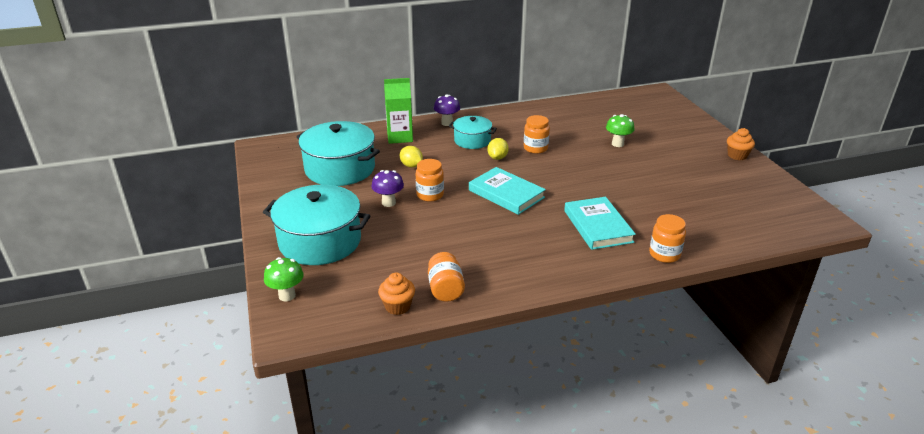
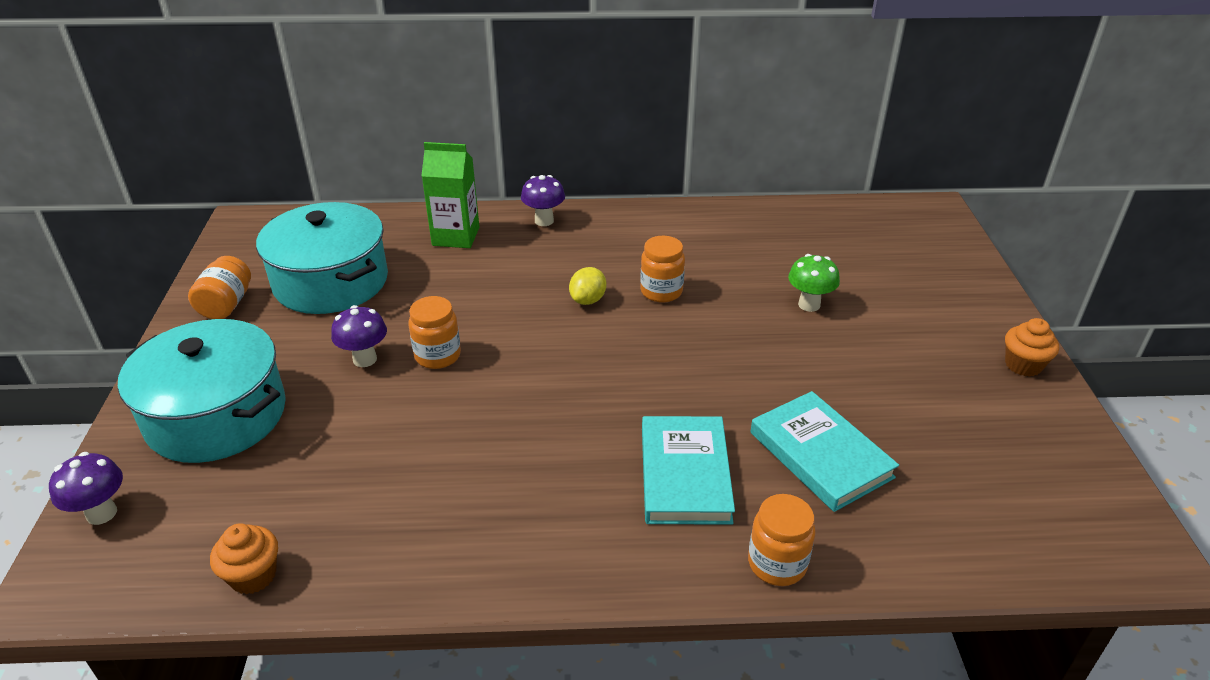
camera: 15 degrees right, 5 degrees up
(287, 295) = (101, 513): green mushroom -> purple mushroom
(411, 166) = (442, 293): yellow lemon -> none
(445, 289) = (350, 556): orange jar -> orange jar (226, 305)
(472, 140) = (565, 260): turquoise pot -> none
(506, 194) = (562, 375): turquoise book -> turquoise book (820, 455)

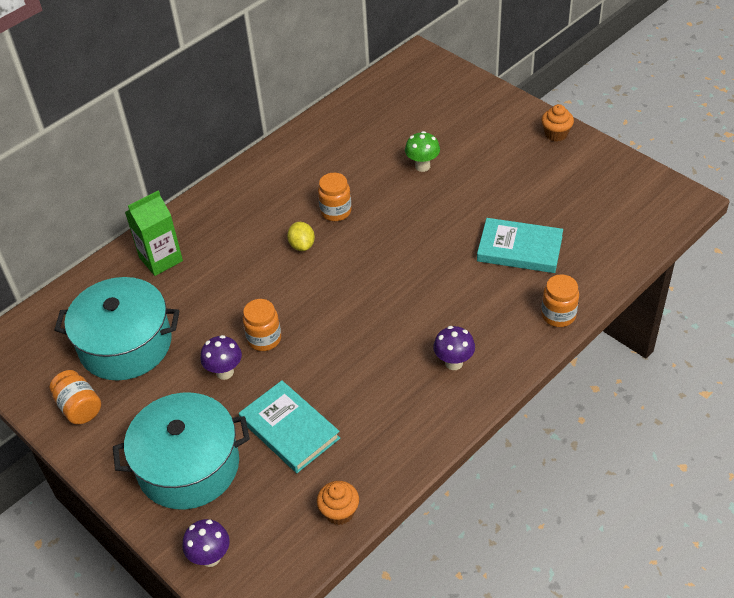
camera: 40 degrees left, 10 degrees up
(544, 221) = (202, 210): purple mushroom -> purple mushroom (454, 363)
(684, 474) = (472, 305): turquoise book -> turquoise book (289, 429)

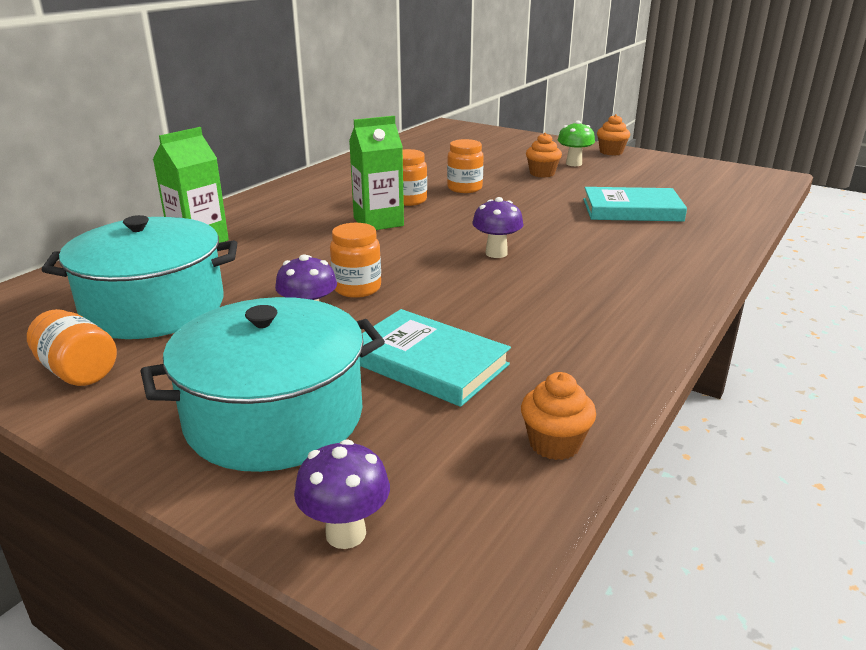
camera: 15 degrees left, 20 degrees down
(302, 245) = (378, 222): yellow lemon -> green carton
(422, 166) = (489, 172): green mushroom -> green mushroom (574, 164)
(454, 363) = (621, 288): purple mushroom -> purple mushroom (496, 253)
(470, 173) = (542, 173): none -> orange cupcake
(558, 315) = (715, 246): orange jar -> orange jar (464, 188)

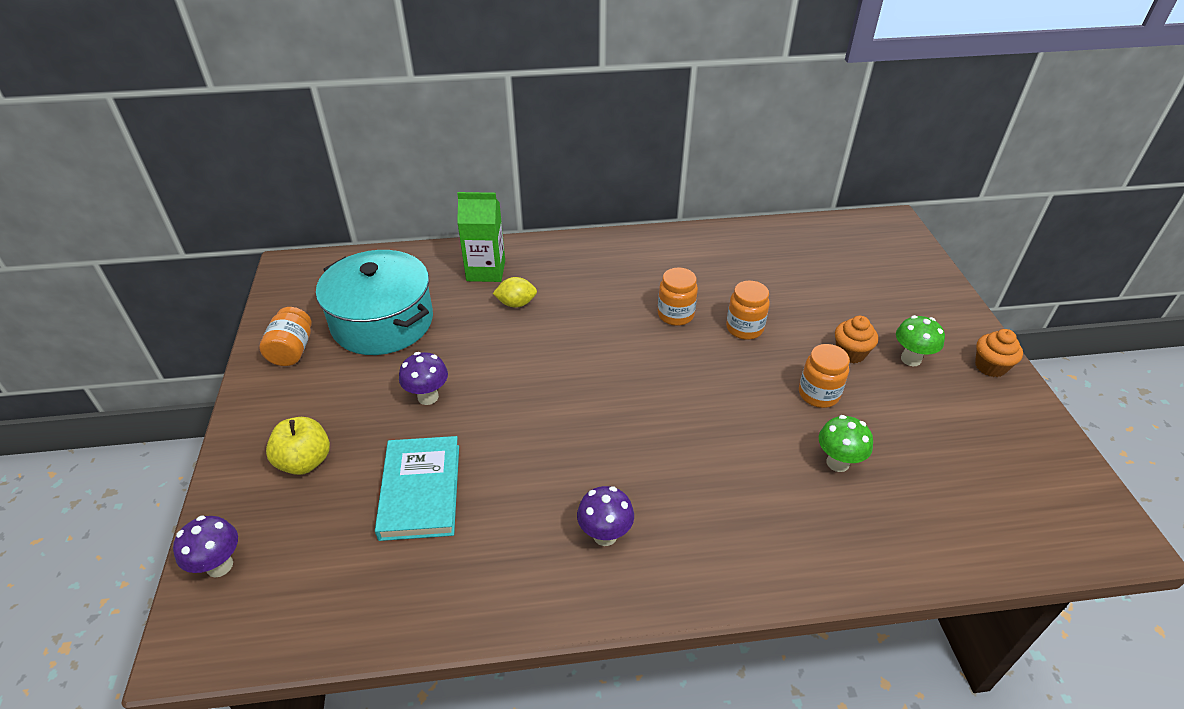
camera: 50 degrees right, 15 degrees up
(271, 244) = (516, 304): none -> yellow lemon
(274, 417) = (305, 461): turquoise pot -> yellow apple
(357, 288) = (492, 389): orange jar -> orange jar (818, 394)
(378, 222) = (613, 327): green carton -> none
(496, 253) = (630, 425): purple mushroom -> purple mushroom (605, 535)
(554, 444) = (369, 616): orange cupcake -> none
(632, 210) = (837, 463): turquoise book -> green mushroom

